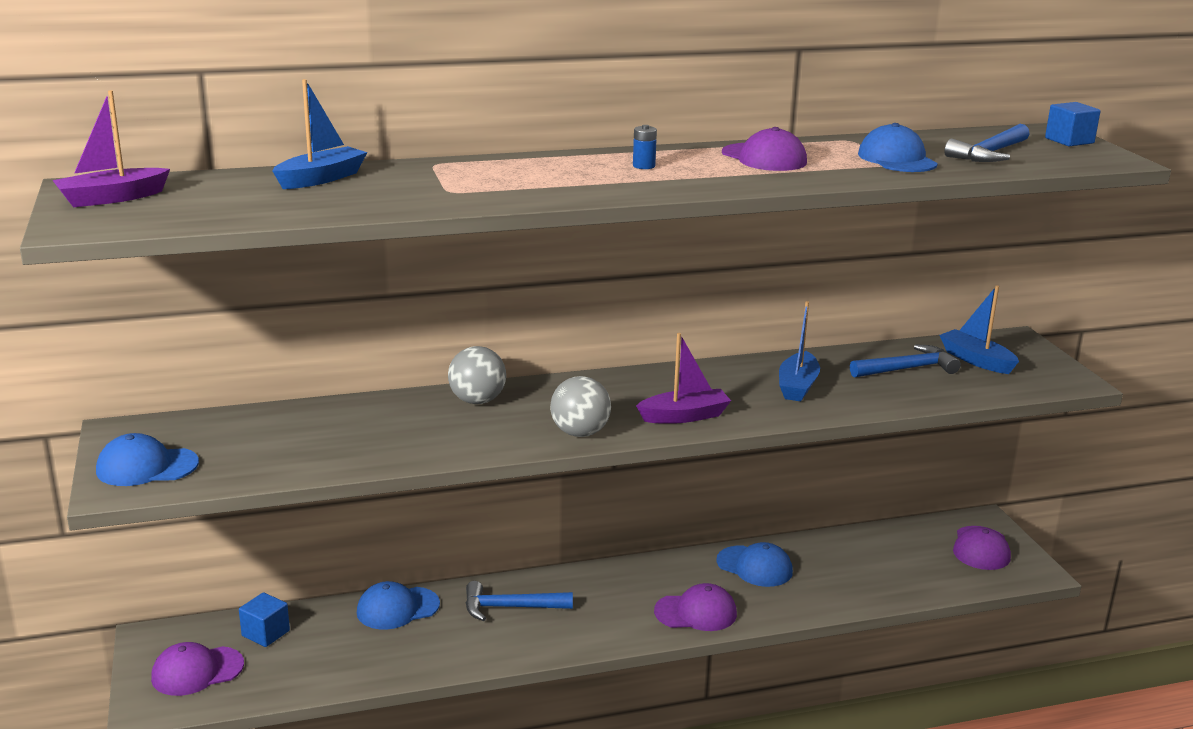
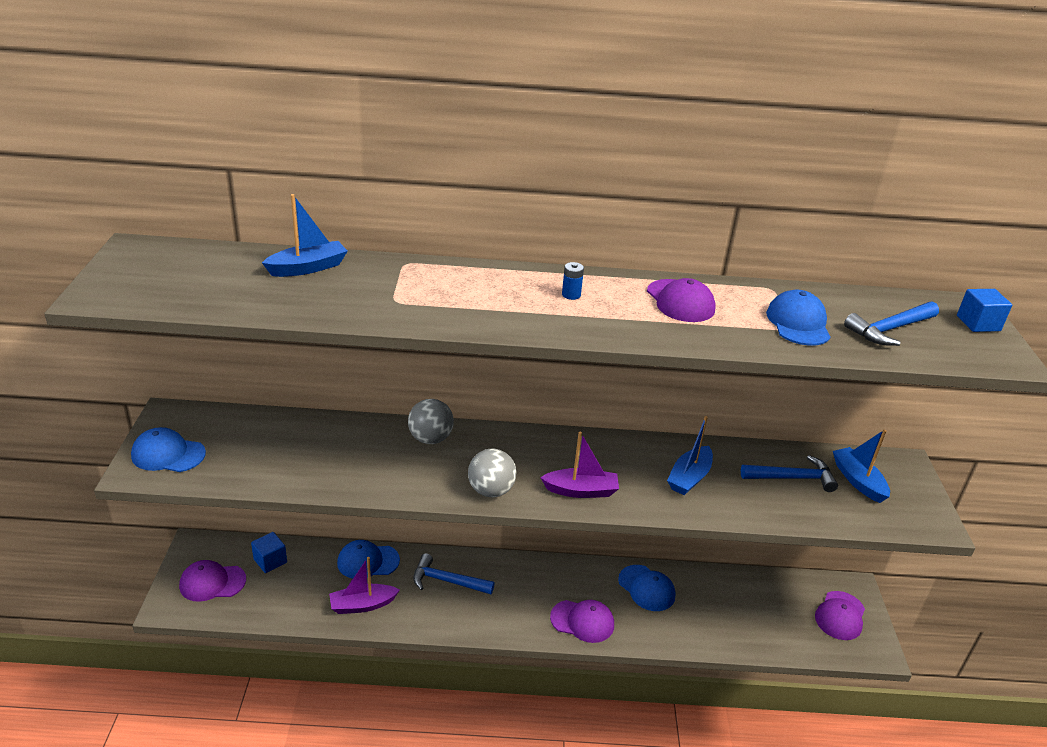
camera: 15 degrees right, 10 degrees up
(112, 198) = (143, 266): purple boat -> purple boat (362, 605)

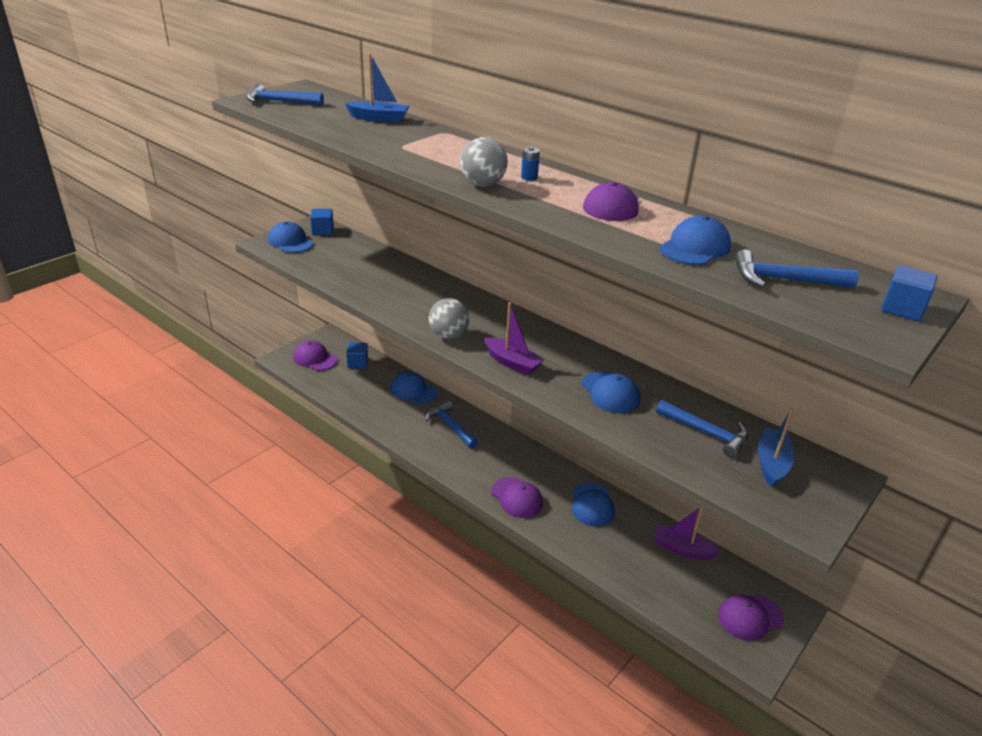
camera: 40 degrees right, 0 degrees up
(146, 283) = (280, 102): none -> blue hammer
(190, 421) = (323, 231): none -> blue cube
(362, 605) = (383, 412): purple boat -> purple boat (682, 549)
(430, 439) = (449, 293): grey ball -> grey ball (482, 184)
(689, 478) = (610, 392): blue boat -> blue cap

